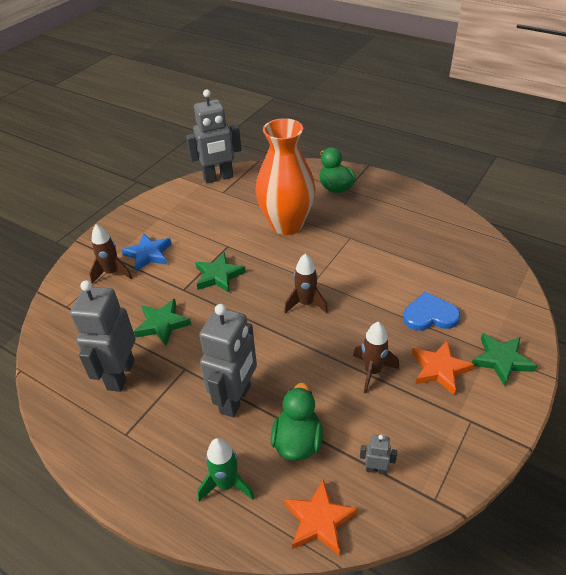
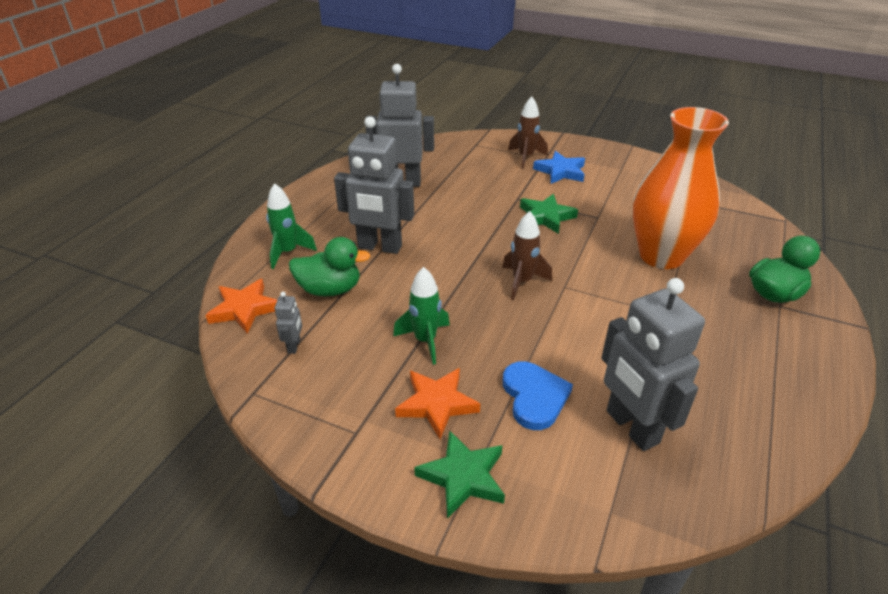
camera: 80 degrees right, 5 degrees down
(162, 324) = (466, 194): green star -> none
(218, 178) = (722, 195): grey robot -> grey robot (631, 427)
(372, 371) = (425, 341): brown rocket -> green rocket

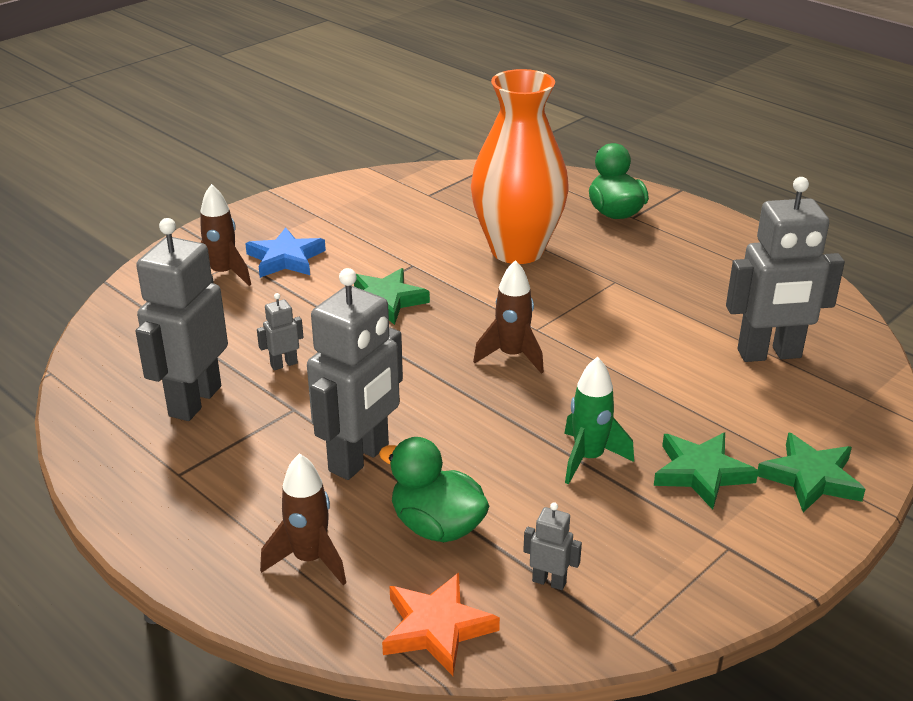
camera: 70 degrees left, 5 degrees down
(288, 252) = (310, 559): green rocket -> brown rocket
(330, 289) = (437, 526): green duck -> green duck turned 75 degrees counterclockwise
(437, 404) = (701, 473): orange star -> green star
(452, 200) = (284, 364): none -> grey robot
(534, 397) = (711, 401): blue heart -> none

